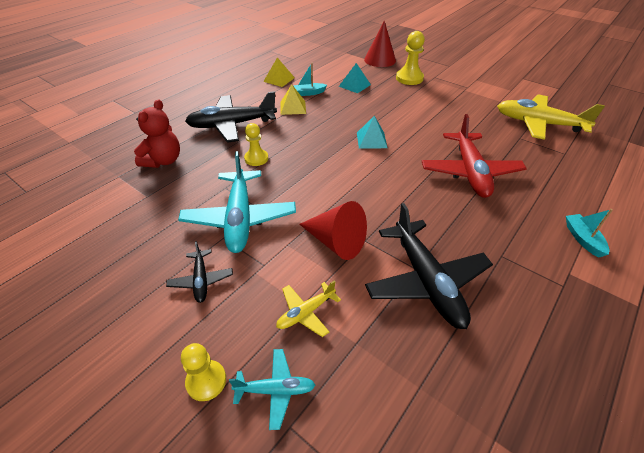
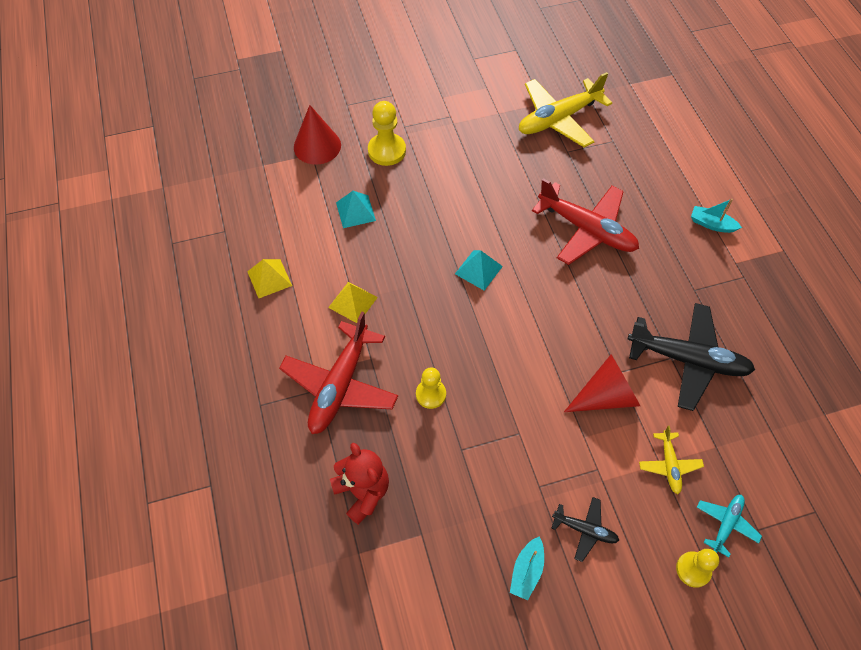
camera: 55 degrees left, 15 degrees up
(232, 125) = (340, 385): black plane -> red plane
(240, 218) = (521, 459): turquoise plane -> none
(308, 93) = (332, 267): turquoise boat -> turquoise boat (526, 571)

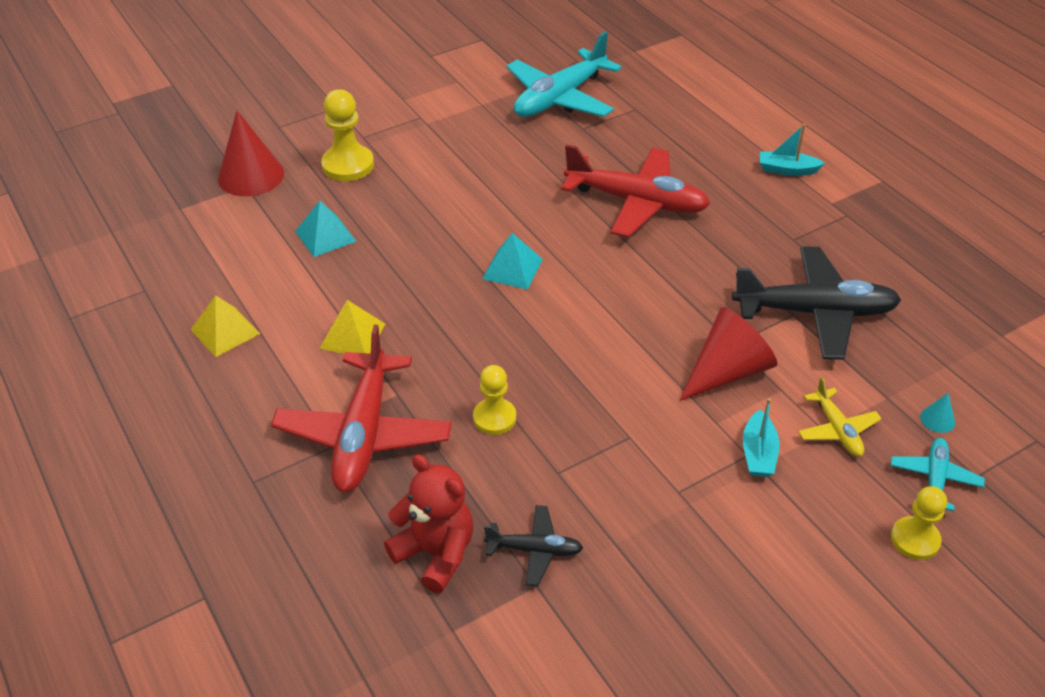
camera: 15 degrees left, 15 degrees down
(526, 571) = (698, 594): turquoise boat -> turquoise boat (758, 453)
(558, 119) = (560, 98): yellow plane -> turquoise plane
(585, 530) = (757, 527): black plane -> black plane (535, 550)
(746, 475) = (937, 419): none -> turquoise cone

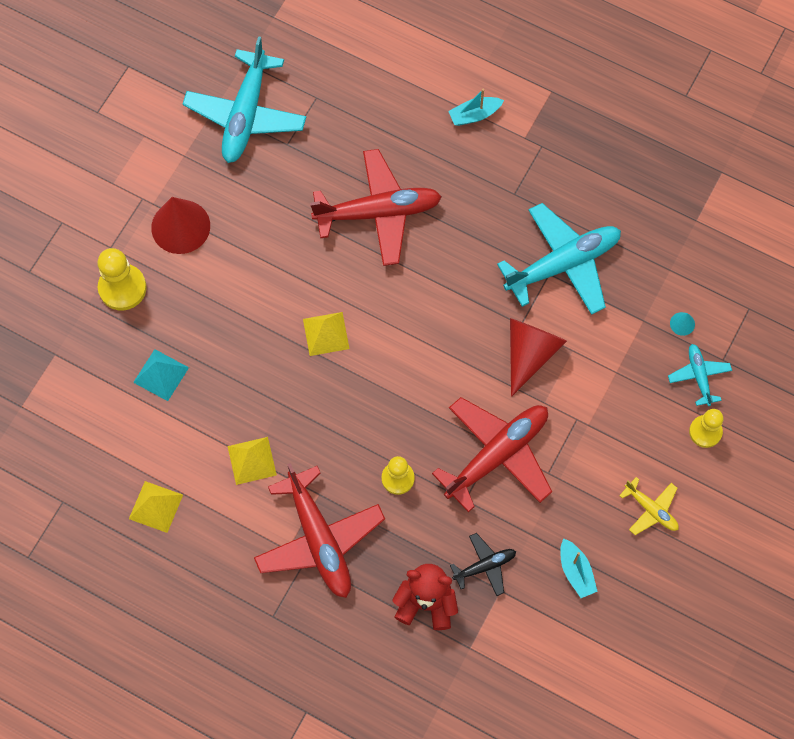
camera: 30 degrees left, 25 degrees up
(251, 176) = (50, 341): red cone -> red cone (180, 226)
(512, 268) = (326, 333): turquoise pyramid -> yellow pyramid
(626, 447) = (497, 455): none -> red plane
(758, 453) = (583, 414): turquoise boat -> turquoise boat (576, 571)
(815, 312) = (563, 264): black plane -> turquoise plane
(837, 430) = (623, 367): yellow plane -> yellow plane (651, 509)

